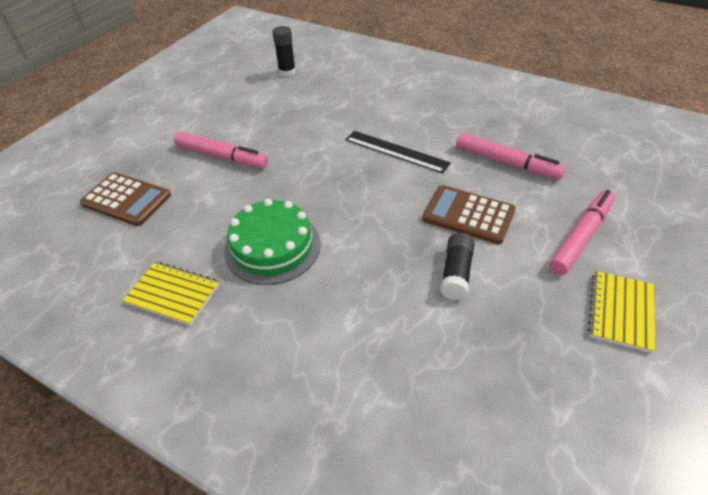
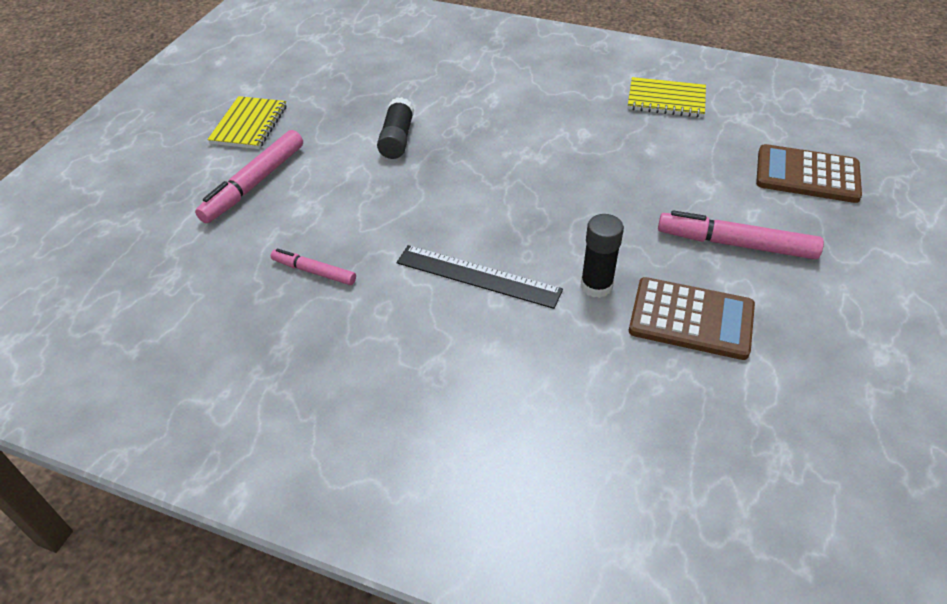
camera: 170 degrees right, 0 degrees up
(272, 247) = (594, 144): green cake -> none
(287, 72) = (758, 466): black glue stick -> black glue stick (596, 286)
(468, 215) = (378, 195): brown calculator -> brown calculator (691, 319)
(507, 162) = (314, 272): pink marker -> pink marker, size x0.58

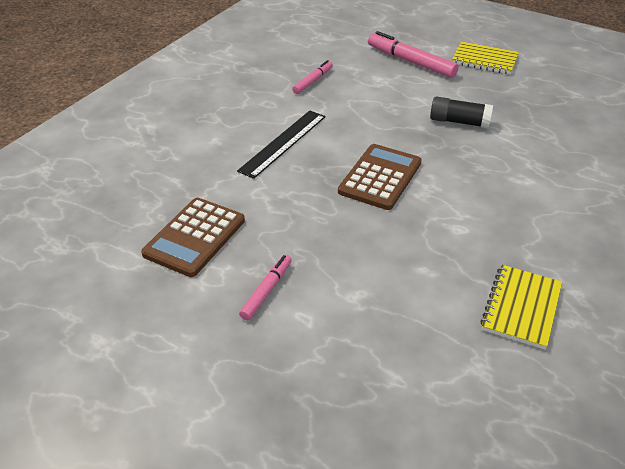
camera: 100 degrees right, 5 degrees down
(596, 286) = (251, 196): black glue stick -> none
(736, 244) = (266, 291): pink marker -> pink marker, size x0.58
(807, 175) = (356, 390): brown calculator -> brown calculator (380, 177)

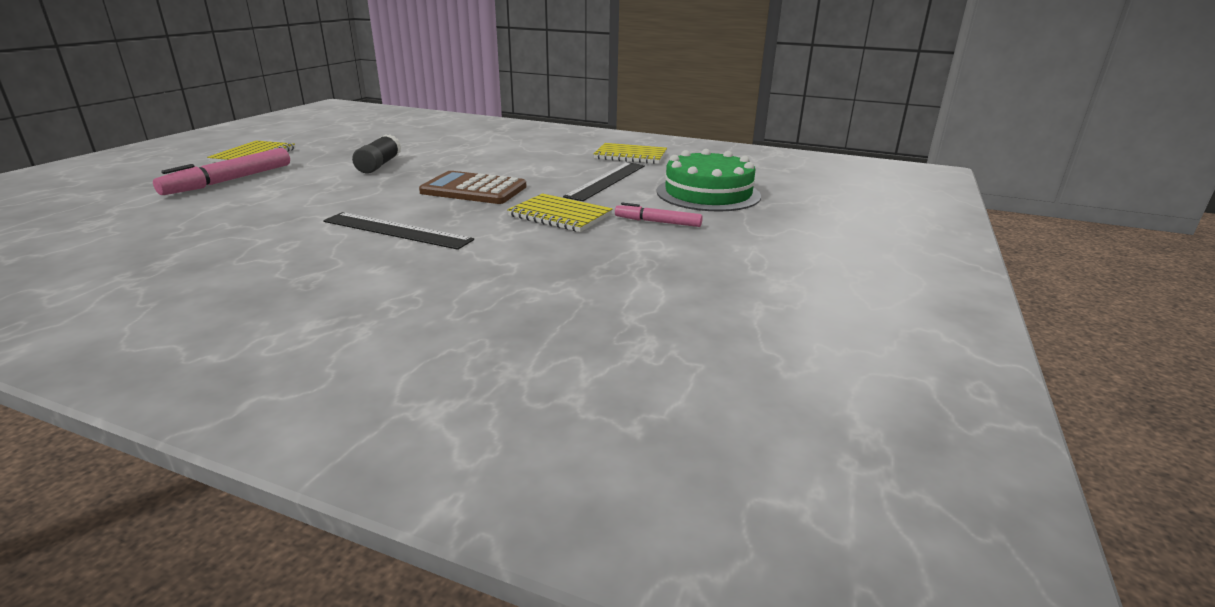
camera: 100 degrees left, 15 degrees down
(195, 237) = (592, 259): brown calculator -> none
(298, 227) = (560, 215): none -> yellow notebook
(313, 81) = (239, 223): pink marker -> none
(351, 354) = (708, 193): none -> green cake
(406, 271) = (607, 181): none -> black ruler

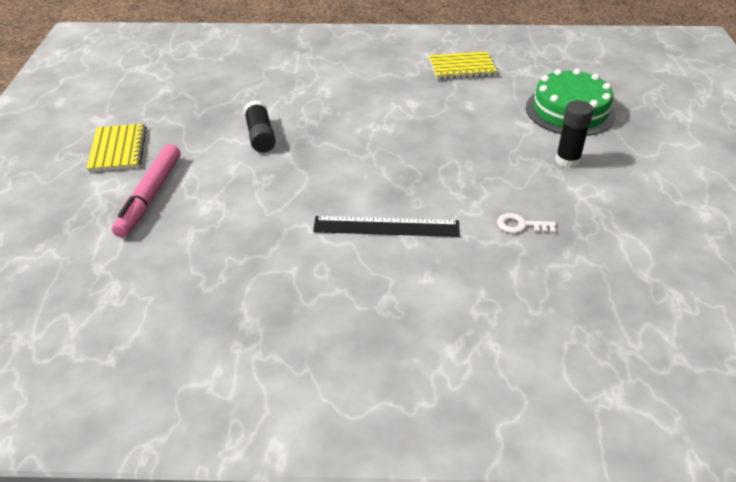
camera: 20 degrees left, 15 degrees up
(474, 189) = (385, 153): brown calculator -> none
(537, 254) = (521, 225): none -> white key
(560, 215) = (489, 171): yellow notebook -> none
(607, 181) = (478, 112): black ruler -> none
(657, 222) = (567, 160): pink marker -> black glue stick

